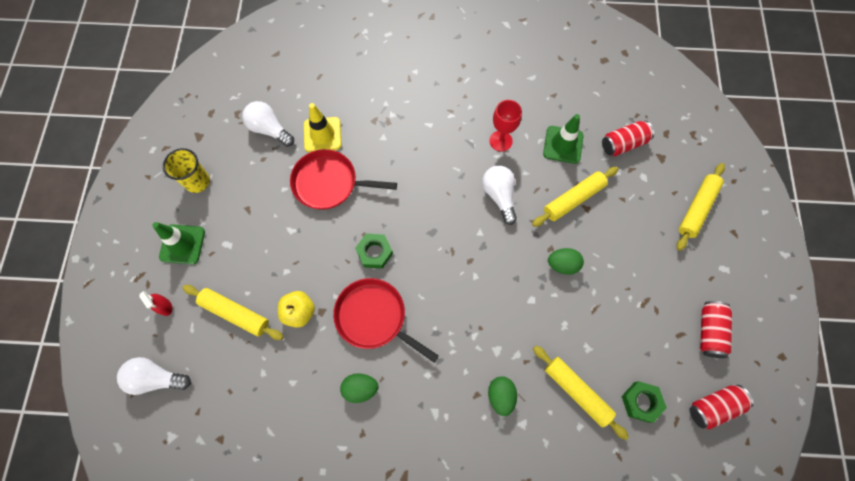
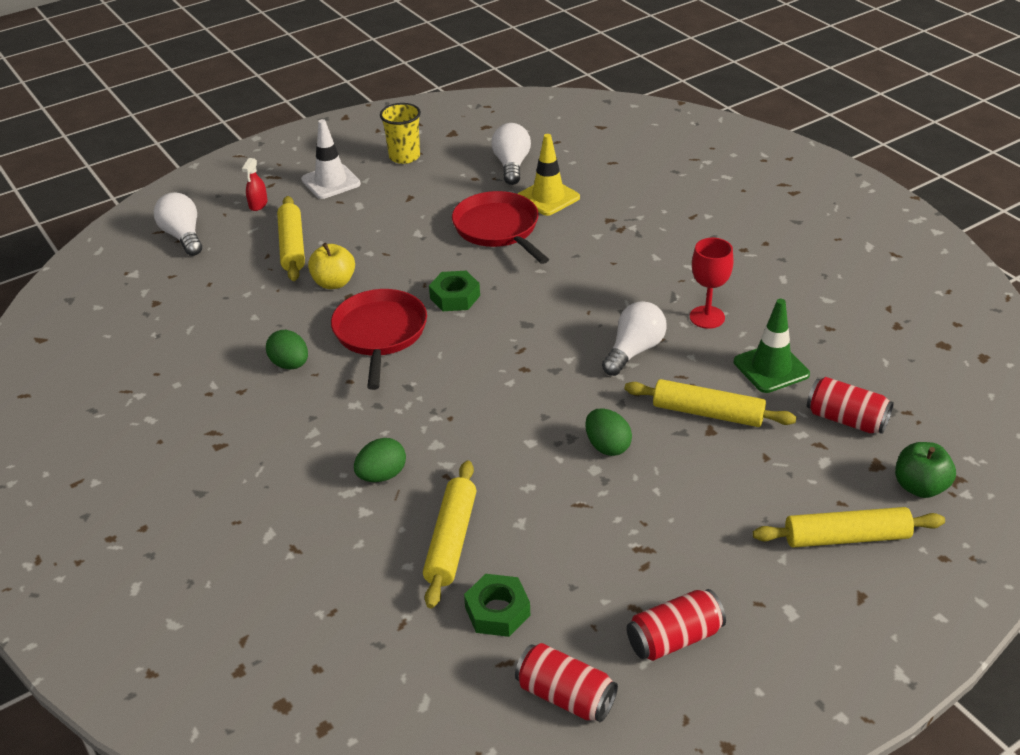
camera: 55 degrees right, 30 degrees down
(182, 244) = (331, 182): green traffic cone -> white traffic cone
(687, 152) = (920, 487): none -> green apple

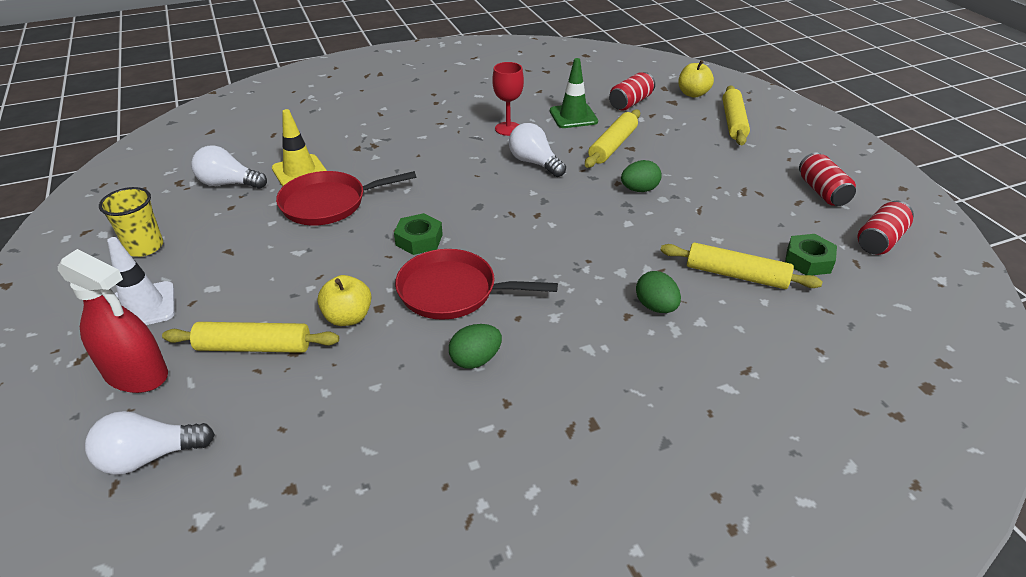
camera: 80 degrees left, 0 degrees up
(258, 204) = (136, 374): red spray bottle -> red spray bottle, size x2.18
(920, 487) = (693, 94): green apple -> yellow apple

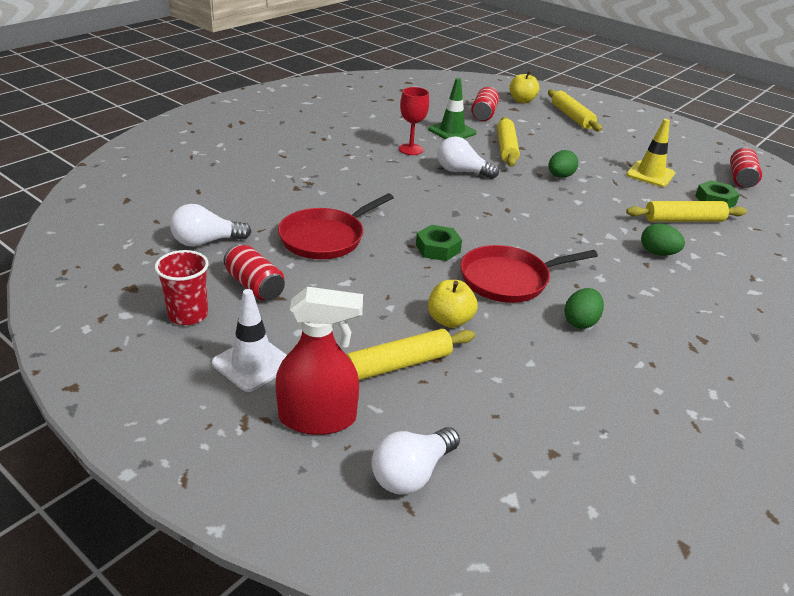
camera: 30 degrees left, 5 degrees down
(145, 247) = (188, 315): yellow cup -> red cup
(300, 171) = (265, 217): yellow traffic cone -> yellow traffic cone (650, 174)
(822, 192) = (677, 154): red can -> red can (254, 286)

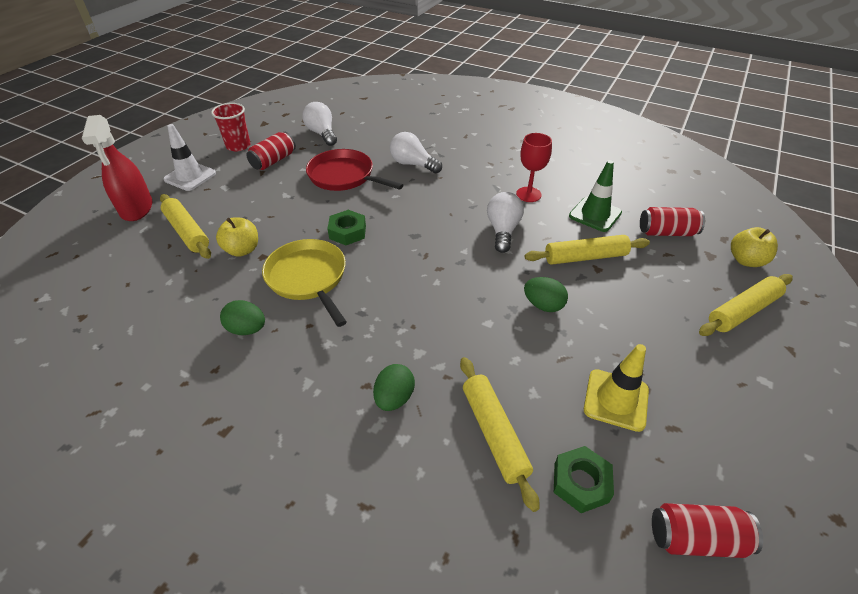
camera: 80 degrees right, 10 degrees up
(411, 474) = (79, 251): white light bulb -> white light bulb (413, 164)
(508, 279) = (308, 278): red pan -> yellow pan

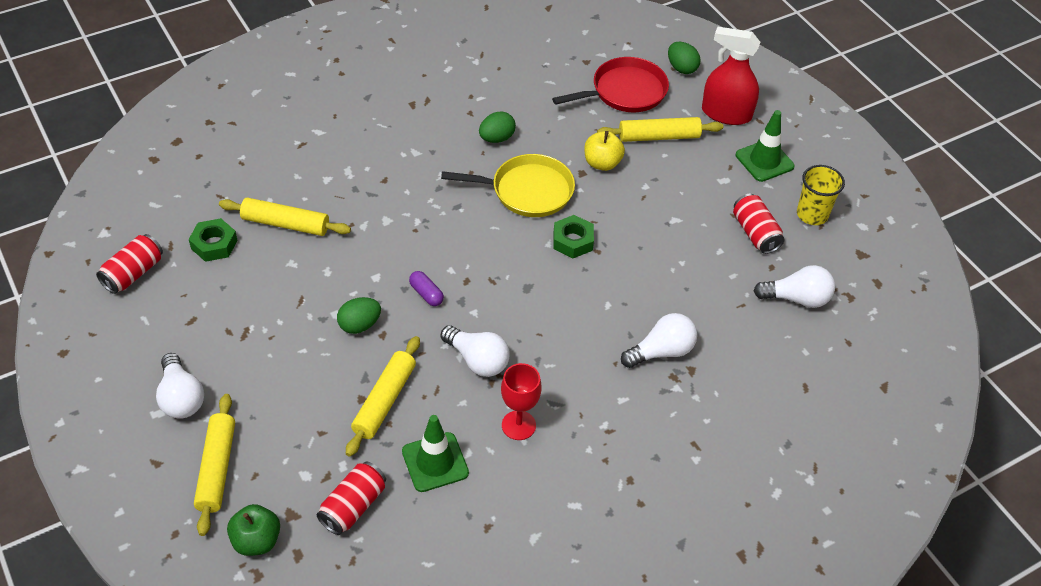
camera: 120 degrees right, 5 degrees up
(190, 176) = (764, 161): white traffic cone -> green traffic cone
(238, 146) = (812, 214): red cup -> yellow cup
(344, 176) = (679, 279): red pan -> red pan (625, 91)
(394, 398) = (360, 189): green egg -> green egg (681, 68)
(474, 283) = (426, 294): none -> purple capsule
(616, 400) = (240, 305): yellow traffic cone -> none
(735, 375) = (181, 398): none -> white light bulb
(746, 260) = (256, 541): yellow apple -> green apple

